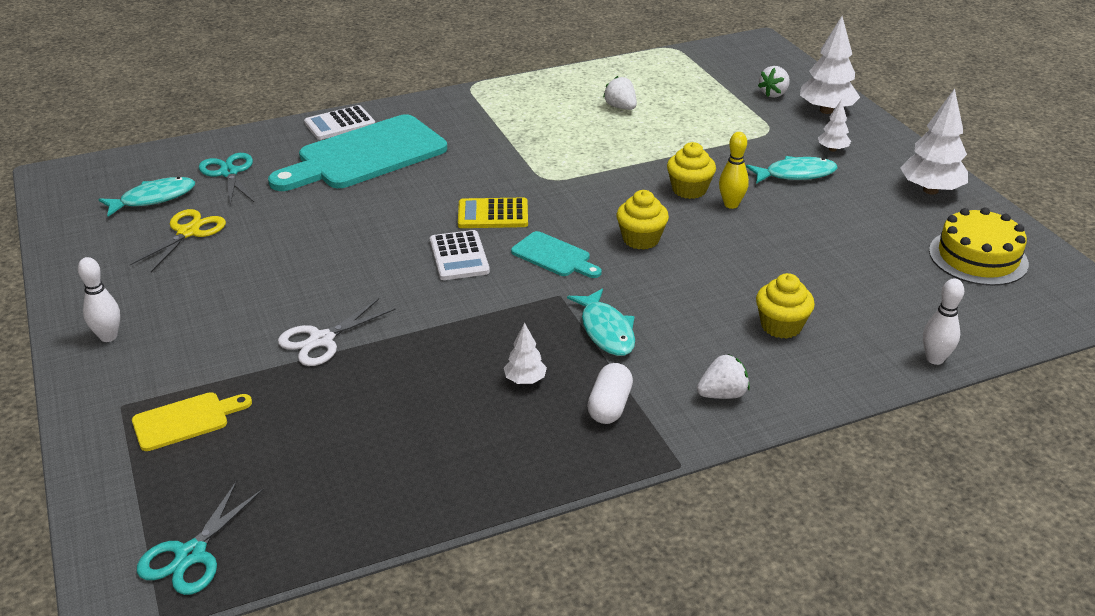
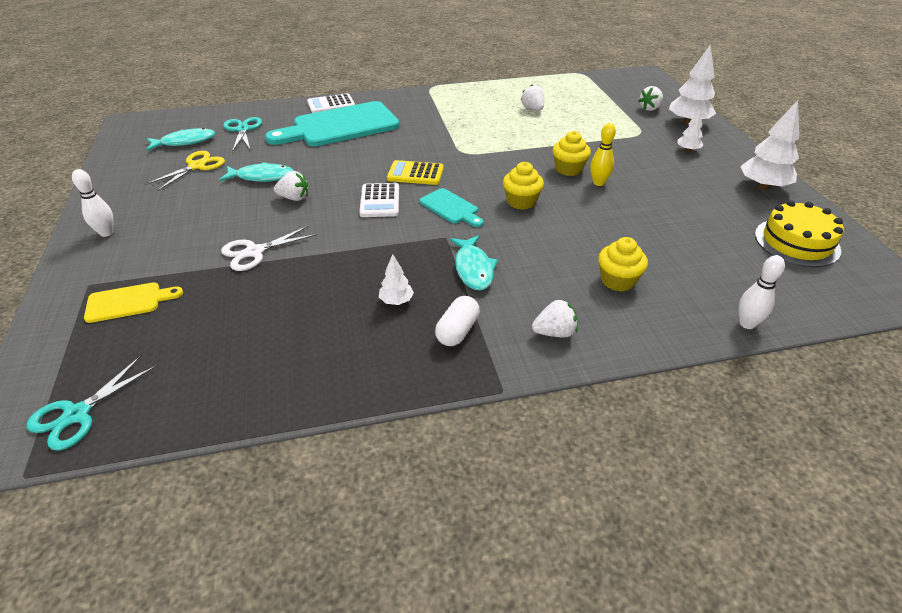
camera: 10 degrees right, 5 degrees up
(343, 263) = (294, 198): none -> white strawberry
(796, 174) = (655, 165): turquoise fish -> turquoise fish (262, 177)

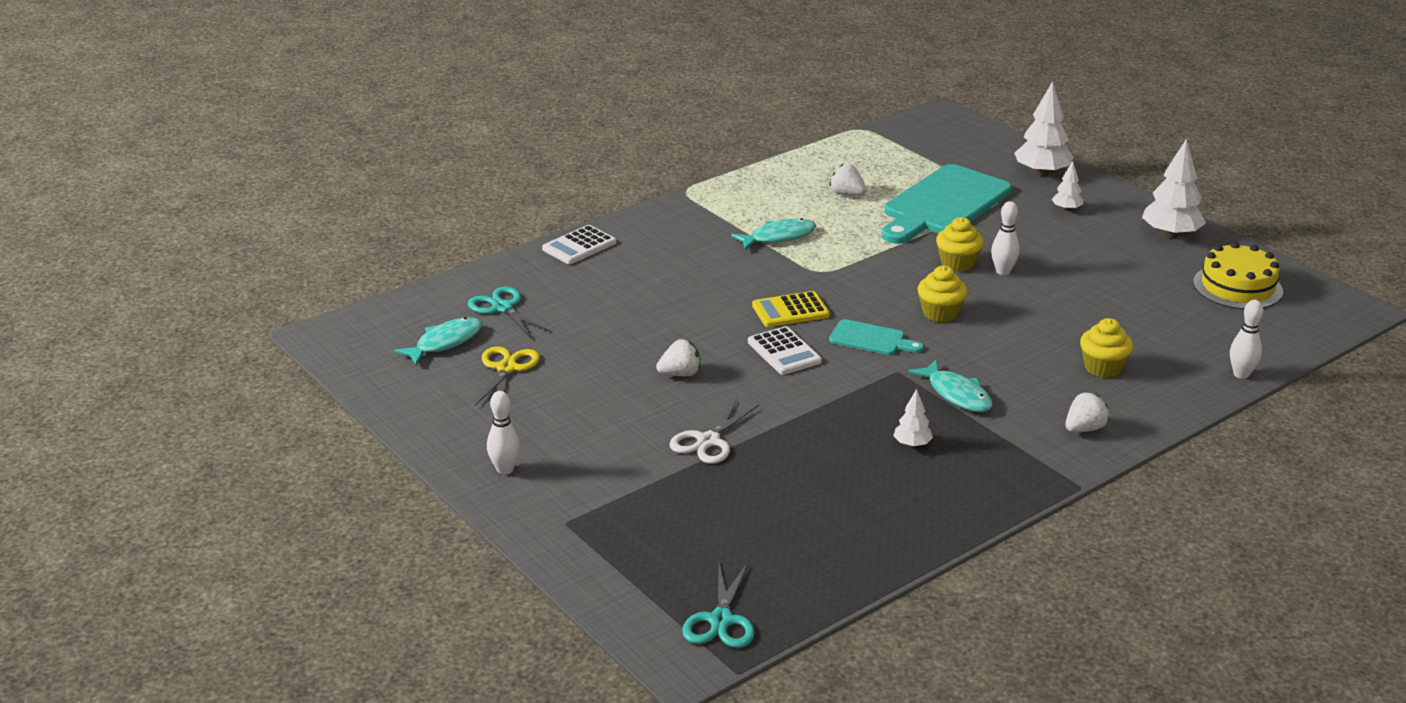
camera: 25 degrees left, 10 degrees down
(128, 302) = (635, 524): yellow cutting board -> none
(262, 177) = (609, 360): turquoise fish -> turquoise fish (778, 237)
(340, 126) = (628, 273): turquoise cutting board -> turquoise cutting board (943, 204)
(457, 331) = (996, 453): white capsule -> none
(598, 183) = (1003, 271): yellow bowling pin -> white bowling pin
(649, 108) = (984, 163): white strawberry -> none

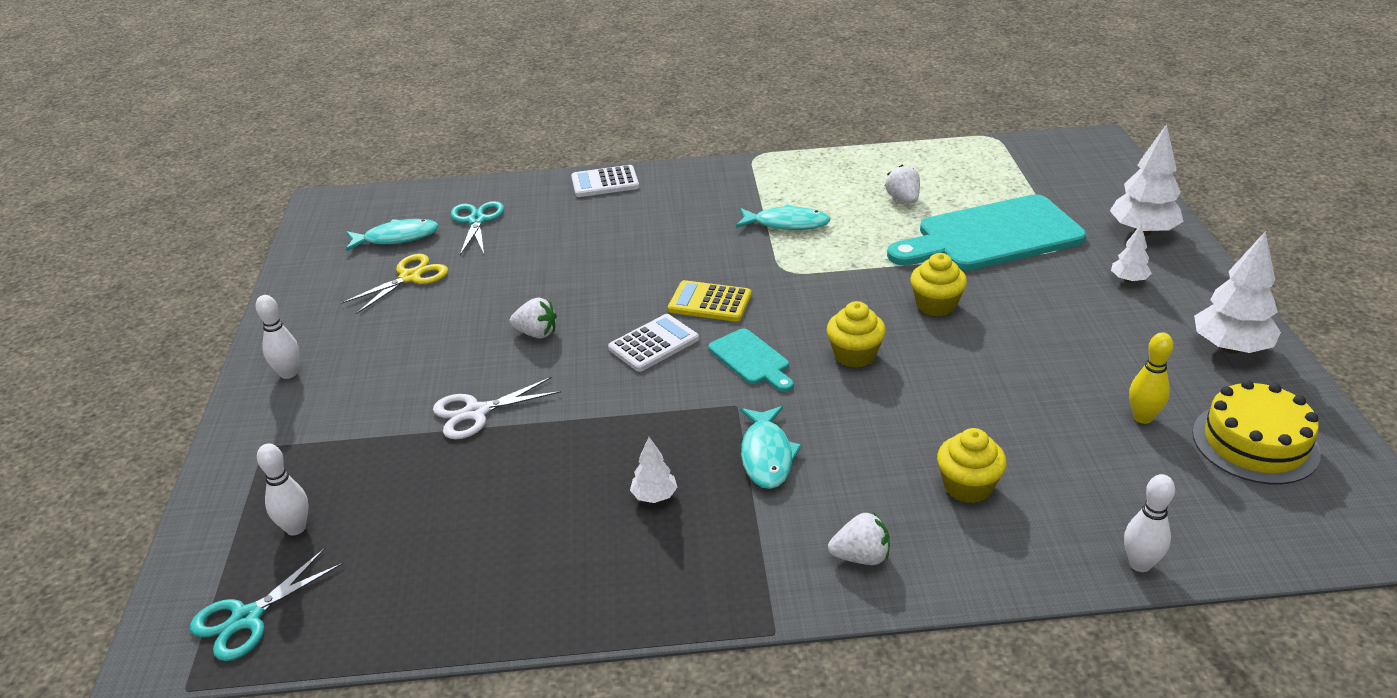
camera: 35 degrees right, 5 degrees up
(784, 352) = (653, 344): white calculator -> white calculator turned 135 degrees counterclockwise
(1003, 271) = (976, 329): white bowling pin -> white bowling pin (296, 528)
(1162, 293) = (1143, 417): none -> yellow bowling pin

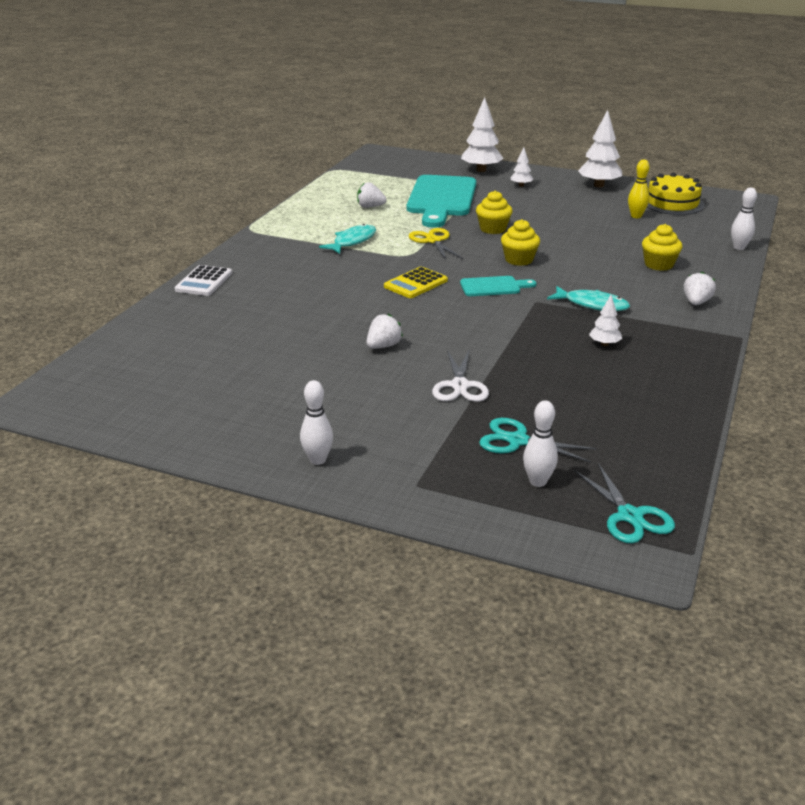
camera: 65 degrees left, 5 degrees down
(397, 238) = (158, 378): turquoise fish -> none
(410, 277) = (235, 382): yellow scissors -> yellow scissors (433, 241)
(476, 221) = (184, 339): turquoise scissors -> turquoise scissors (517, 441)
(653, 344) = (443, 310): white calculator -> none

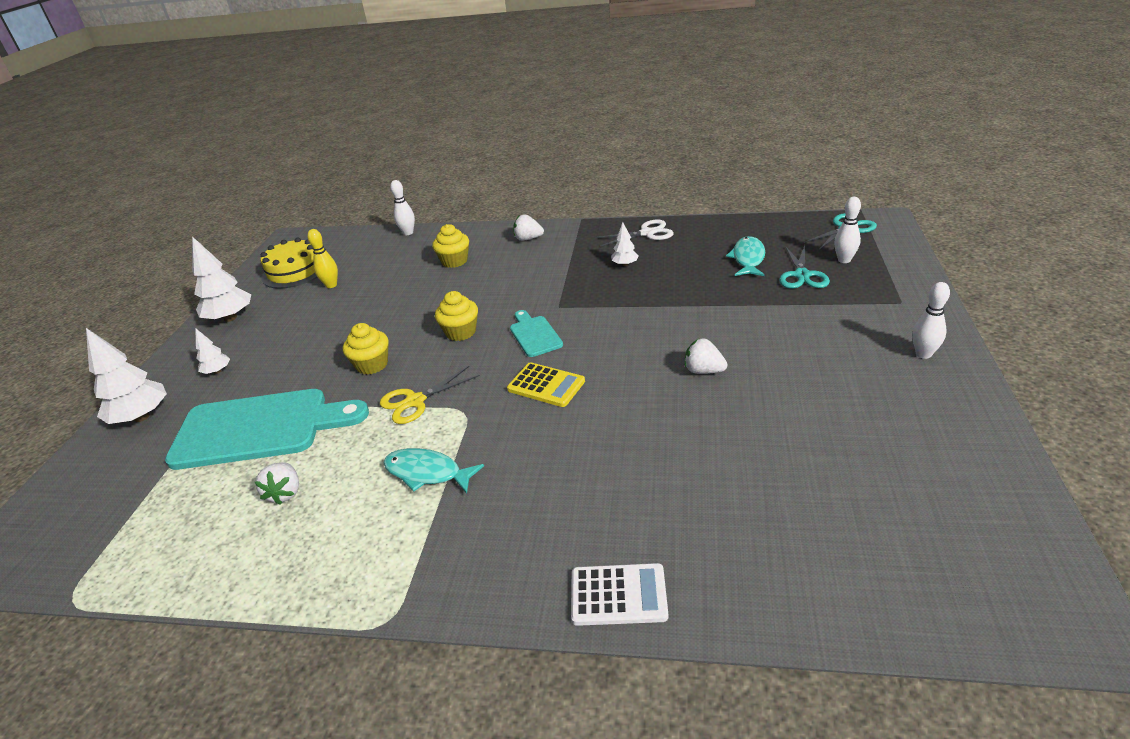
camera: 100 degrees left, 5 degrees up
(460, 386) = (744, 314): white scissors -> white scissors (647, 233)
(592, 304) = (552, 279): turquoise fish -> turquoise fish (748, 259)

